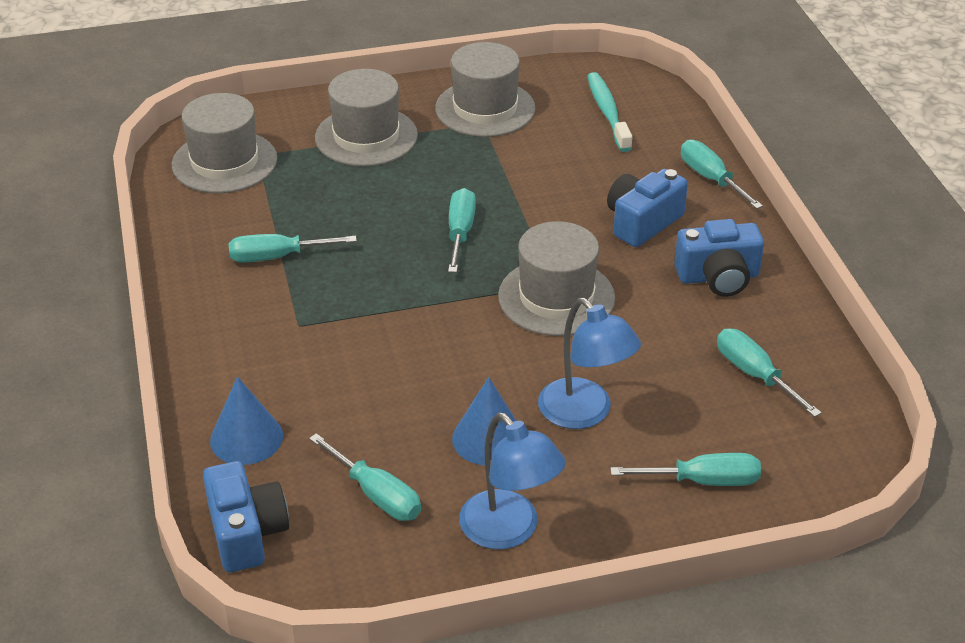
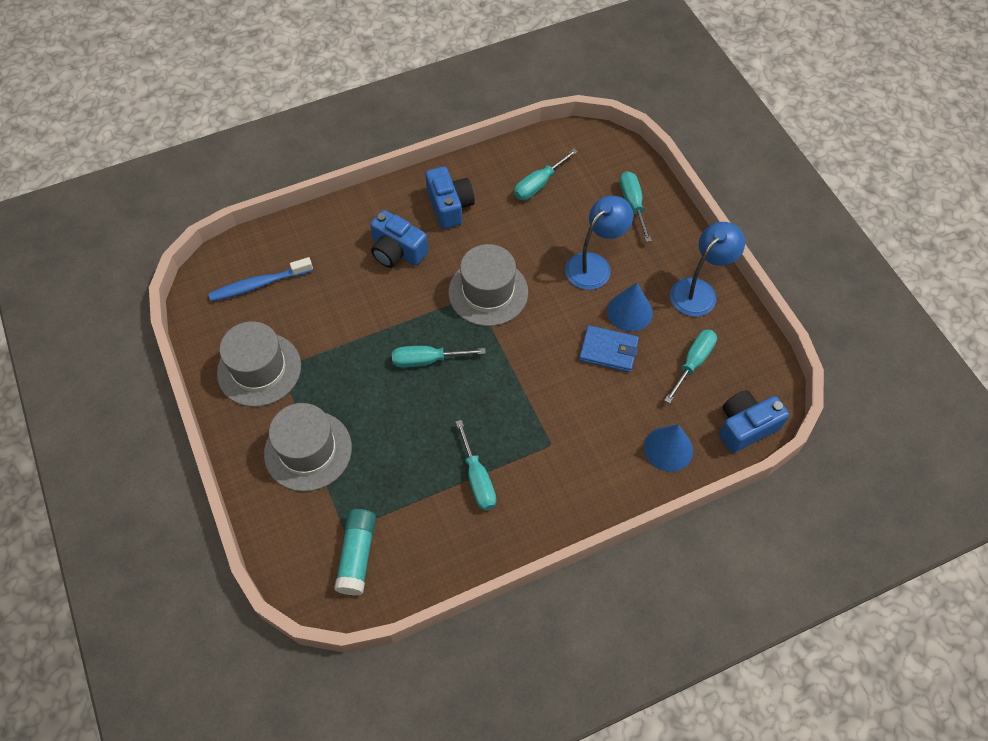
camera: 100 degrees left, 20 degrees up
(224, 162) = (357, 555): grey hat -> turquoise glue stick
(425, 403) = (608, 350): none -> blue wallet
(607, 112) = (258, 284): turquoise toothbrush -> blue toothbrush
(711, 178) = (340, 215): turquoise screwdriver -> none

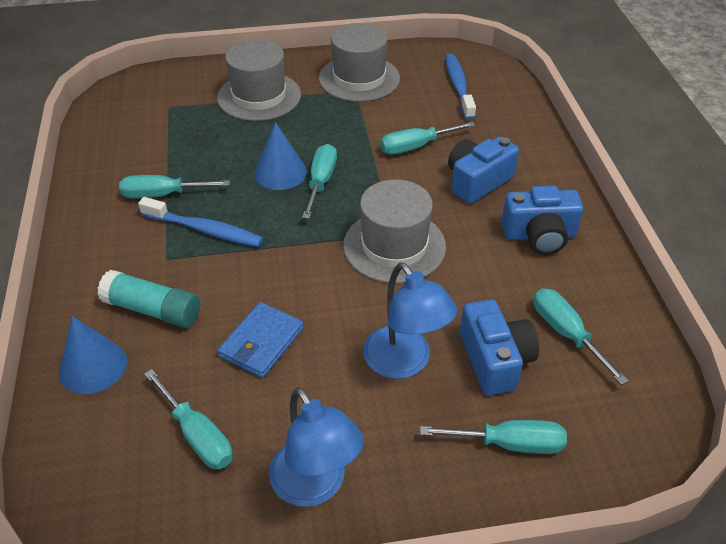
camera: 105 degrees right, 15 degrees down
(357, 555) = (141, 111): turquoise glue stick -> turquoise glue stick (153, 310)
(360, 301) = (416, 147): none -> turquoise screwdriver
(511, 428) = (205, 230): none -> blue toothbrush
(629, 312) = (312, 383): blue cone -> blue cone (280, 172)
(745, 427) = (67, 468): blue camera -> blue camera (495, 360)

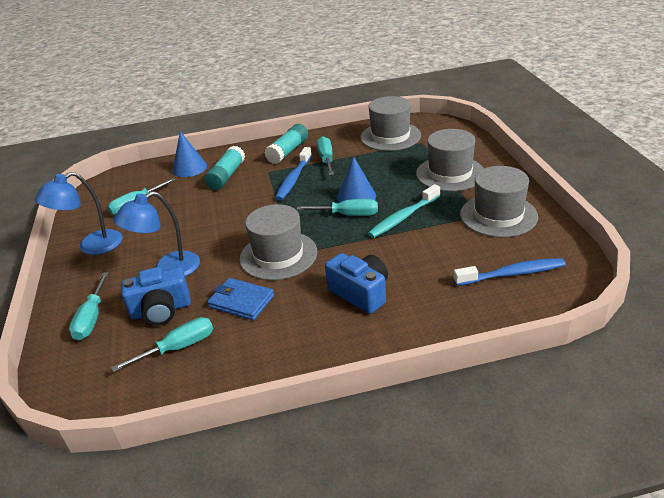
camera: 90 degrees right, 10 degrees down
(111, 235) = (288, 151): none -> turquoise glue stick
(132, 131) = (390, 136): none -> grey hat
(261, 342) = (196, 214): blue wallet -> blue wallet (241, 301)
(342, 140) = (403, 217): none -> turquoise toothbrush
(416, 147) = (403, 255): turquoise screwdriver -> none
(539, 236) = (291, 333): blue camera -> none

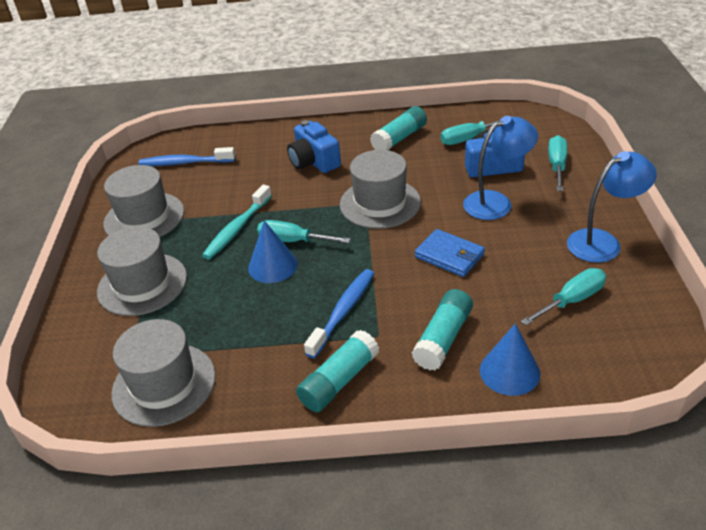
camera: 170 degrees left, 5 degrees up
(241, 301) = (418, 166): blue wallet -> blue wallet (449, 256)
(265, 338) = (399, 138): none -> turquoise glue stick
(326, 159) = (285, 346): turquoise screwdriver -> none
(403, 217) = (237, 229): turquoise toothbrush -> turquoise toothbrush turned 150 degrees clockwise

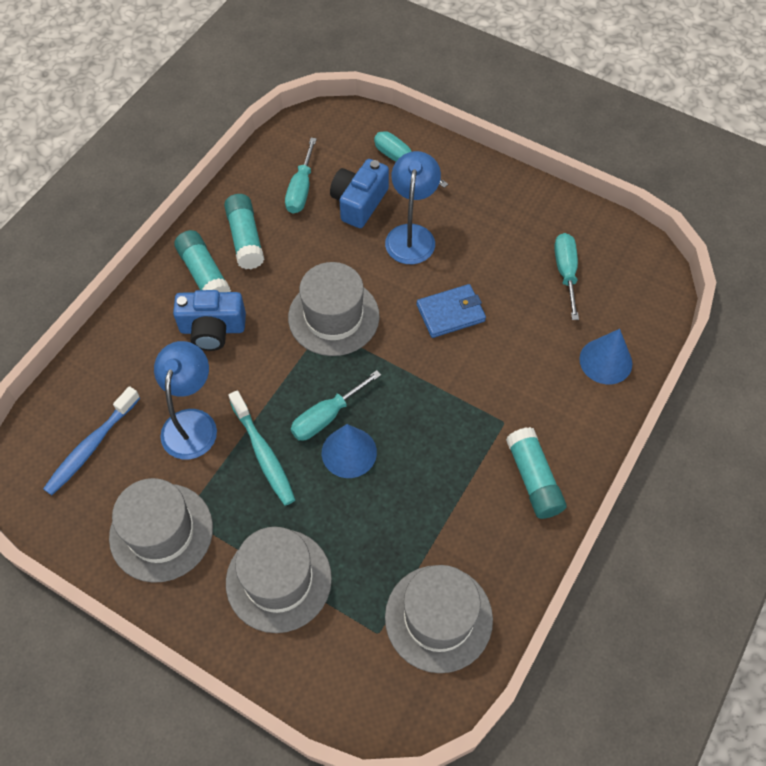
camera: 60 degrees left, 20 degrees up
(343, 311) = (456, 430): blue toothbrush -> none
(443, 338) = (541, 380): turquoise glue stick -> turquoise glue stick (204, 274)
(602, 242) = (520, 206): blue lamp -> blue lamp (192, 422)

